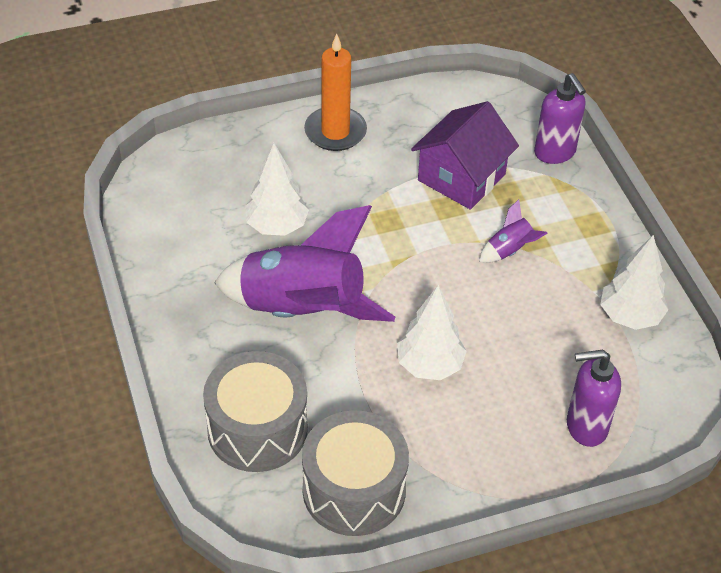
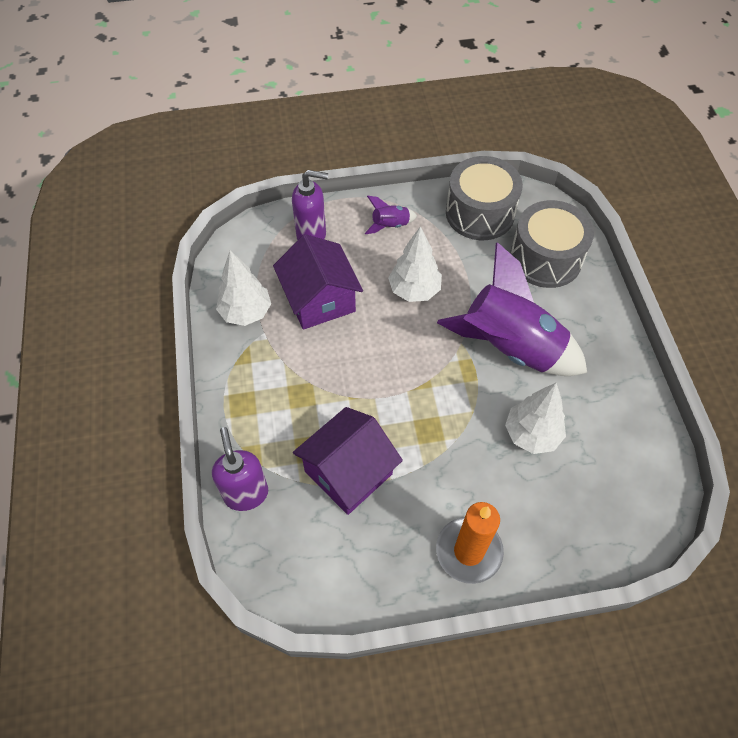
camera: 170 degrees left, 10 degrees up
(509, 250) = (324, 384): purple rocket -> purple rocket (390, 225)
(546, 341) = (319, 300): none -> purple house

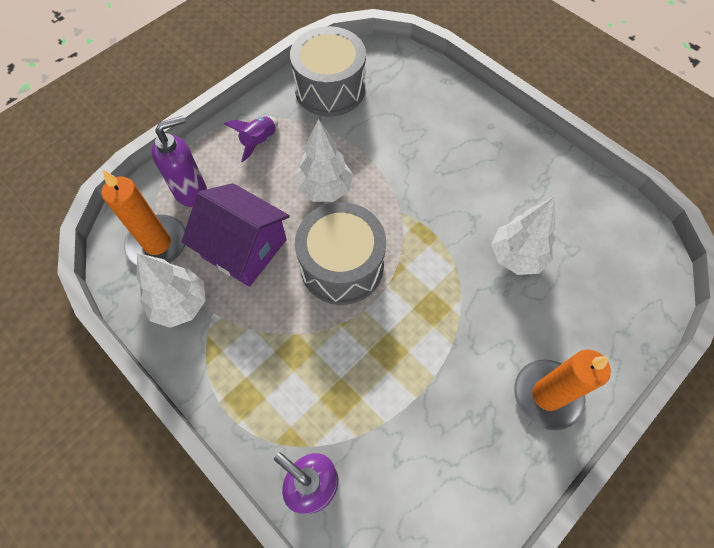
camera: 35 degrees left, 5 degrees up
(261, 260) = (157, 243): none -> orange candle
(348, 472) = (393, 396): purple house -> none
(510, 347) = (443, 191): purple rocket -> none
(545, 258) = (413, 99): grey drum -> grey drum (342, 266)

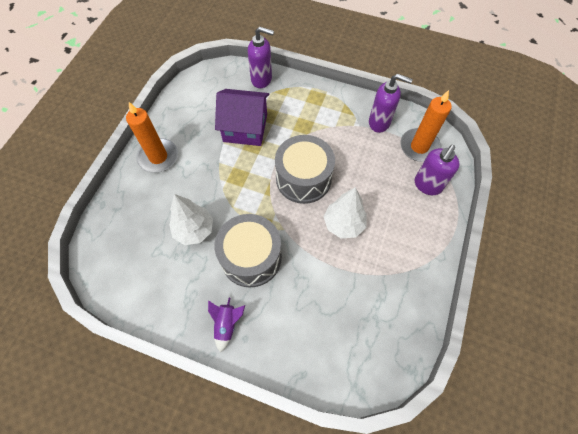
camera: 155 degrees right, 0 degrees up
(180, 304) = (379, 122): white tree -> purple soap dispenser
(244, 248) = (367, 165): purple house -> purple house (245, 128)
(259, 142) = (413, 241): purple rocket -> purple rocket (227, 324)
(330, 89) = (394, 316): grey drum -> grey drum (251, 257)

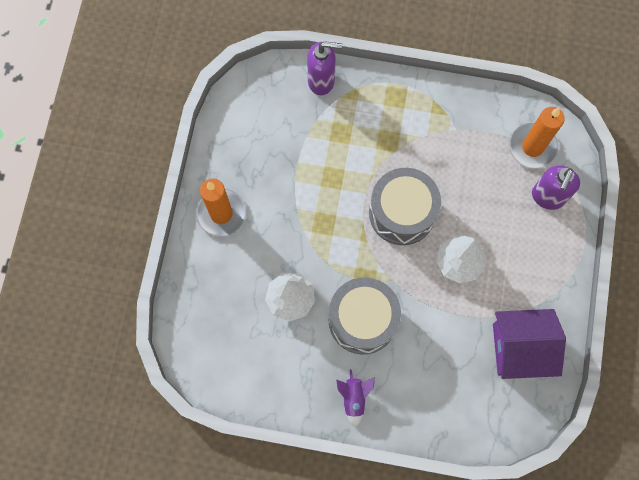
camera: 10 degrees left, 10 degrees up
(245, 128) = (317, 155): purple house -> purple house (520, 348)
(379, 122) = (480, 121): purple soap dispenser -> none

